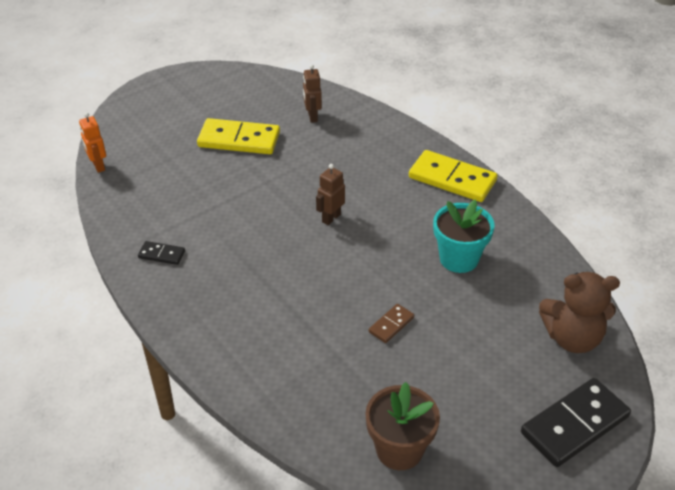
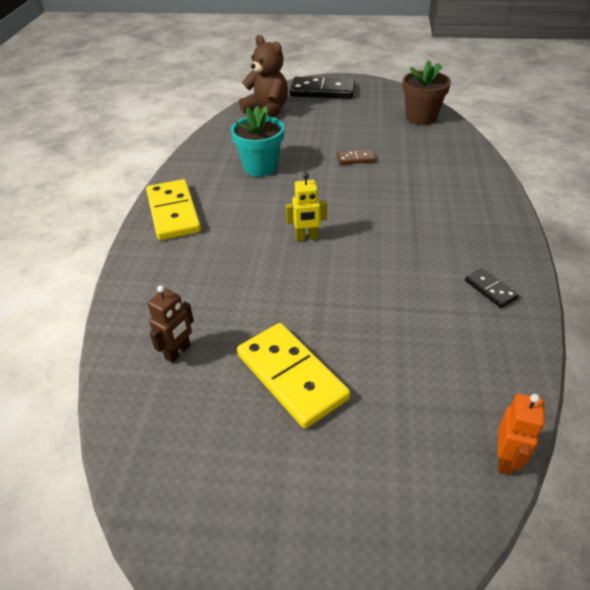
camera: 135 degrees left, 0 degrees up
(331, 218) = (306, 237): brown robot -> yellow robot

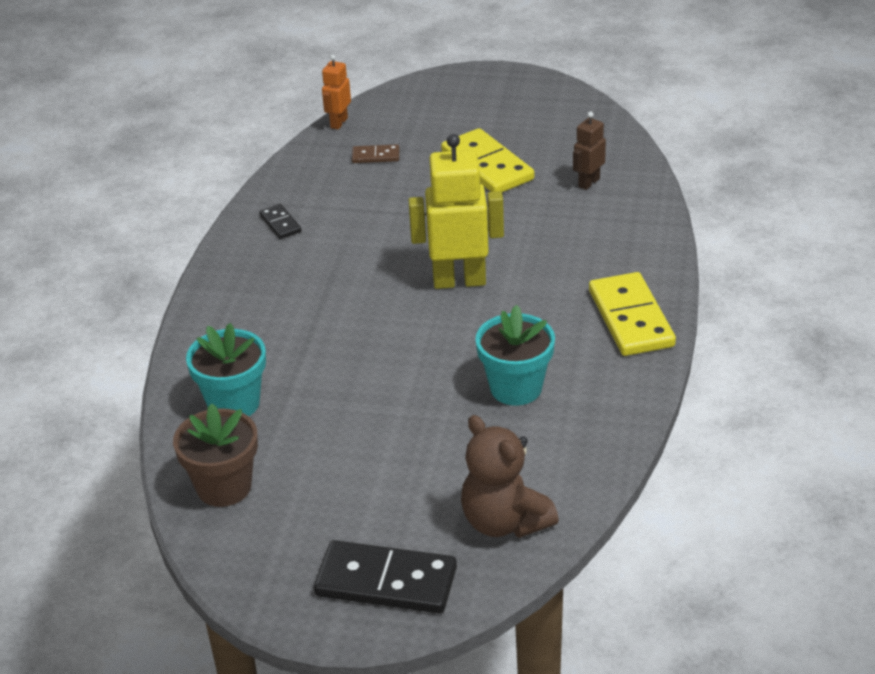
camera: 175 degrees left, 5 degrees down
(306, 237) = (459, 281): yellow robot -> yellow robot, size x1.93
(355, 159) = (367, 397): brown domino -> brown domino (375, 156)
(440, 153) = (234, 403): none -> turquoise flower pot

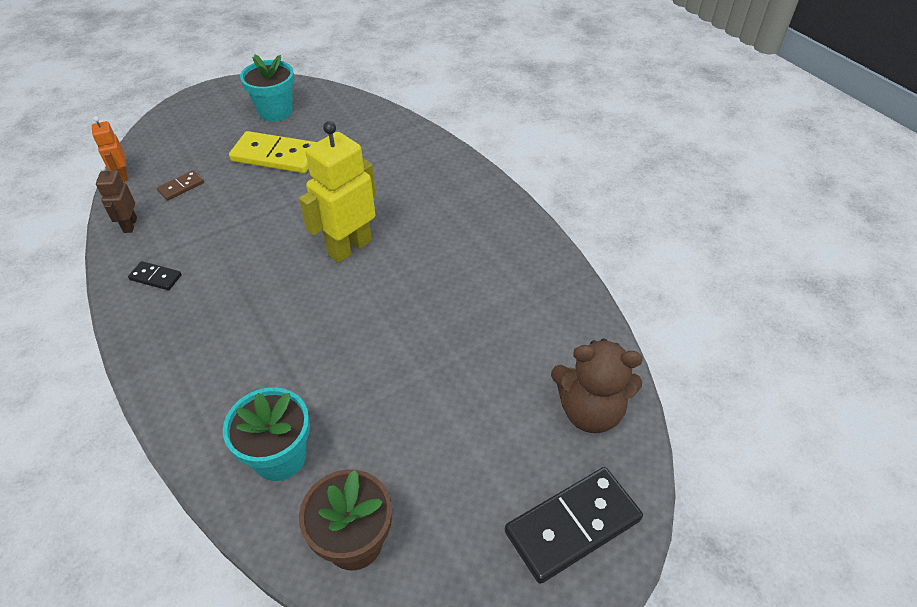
camera: 45 degrees left, 10 degrees up
(516, 388) = (478, 303): turquoise flower pot -> turquoise flower pot (275, 111)
(588, 183) = (359, 135): brown robot -> brown robot (130, 225)
(631, 318) = (491, 211): yellow domino -> none

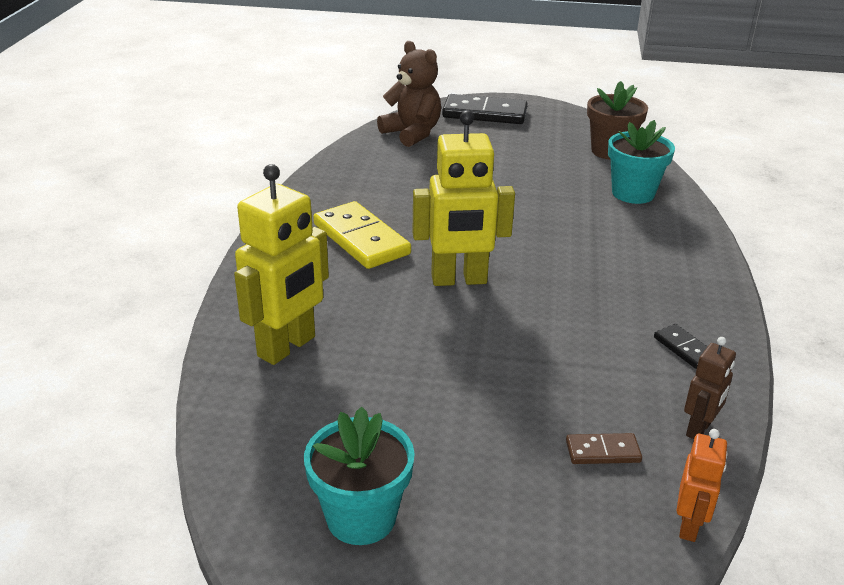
camera: 140 degrees left, 15 degrees down
(276, 156) = (436, 428): yellow domino -> yellow domino (361, 239)
(396, 152) = (287, 347): none -> yellow robot

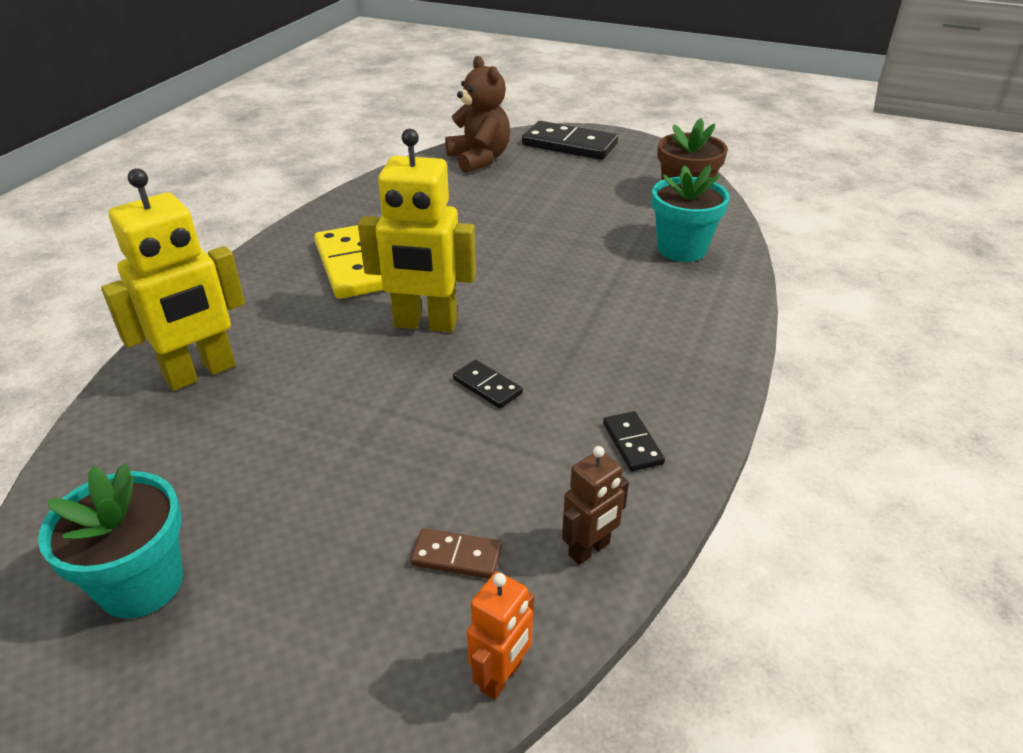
camera: 15 degrees right, 5 degrees up
(544, 322) = (487, 386): none -> black domino

